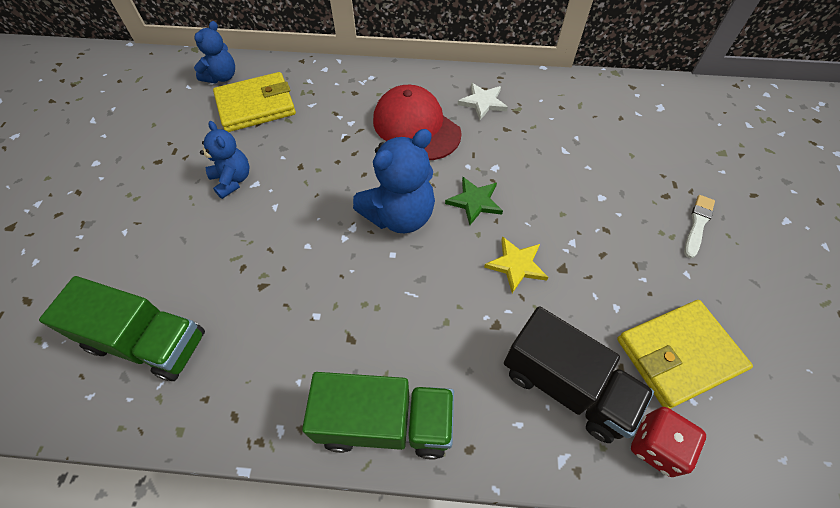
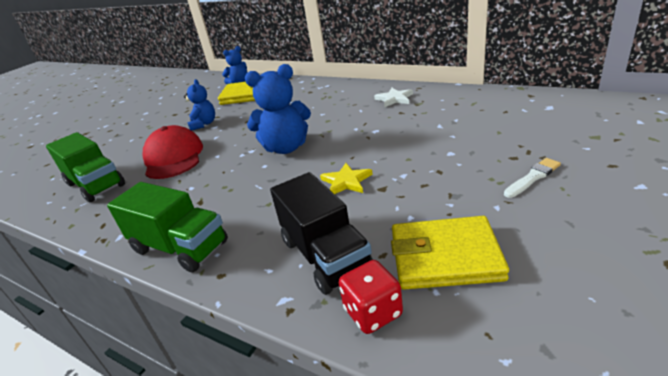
camera: 30 degrees right, 25 degrees down
(416, 127) = (336, 108): red cap -> red cap (173, 157)
(475, 202) = (344, 146): green star -> none

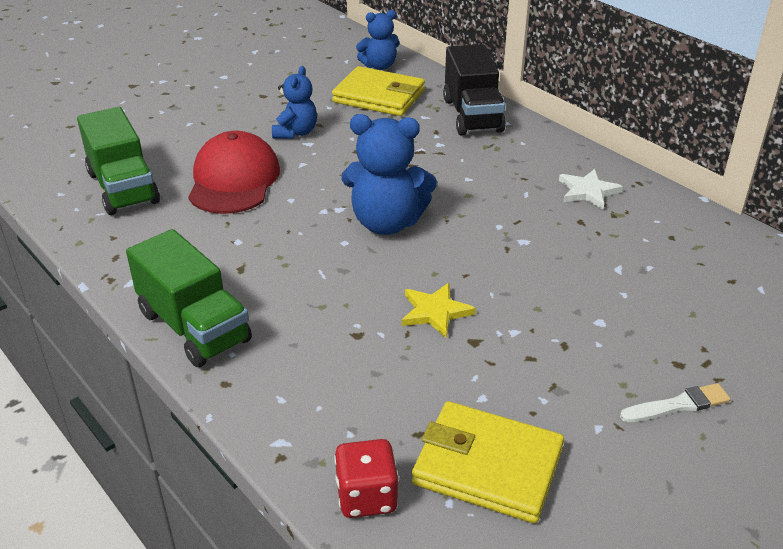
camera: 15 degrees right, 5 degrees up
(325, 255) = (352, 407): black truck -> black truck (472, 115)

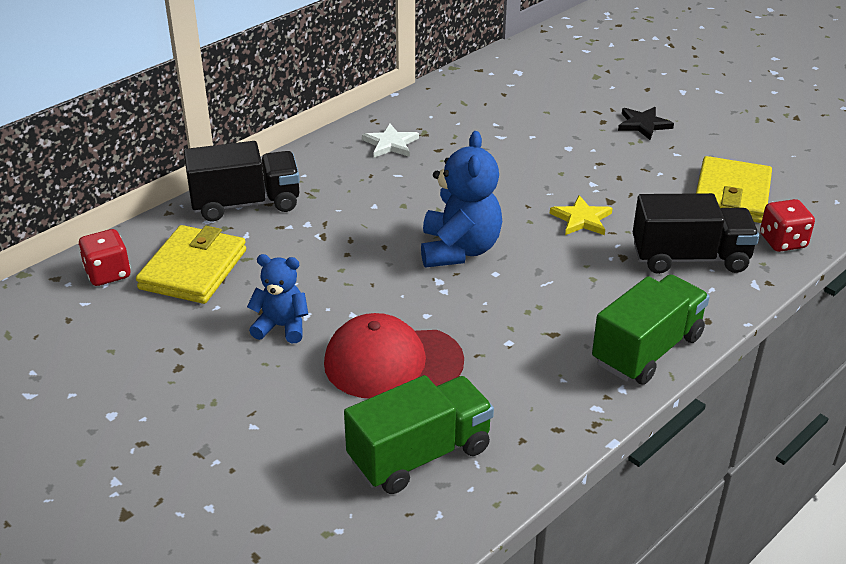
camera: 95 degrees left, 0 degrees up
(344, 391) = (690, 258): none -> black truck
(379, 66) = (108, 274): blue teddy bear -> red dice
(678, 405) = (643, 125): white brush -> black star

